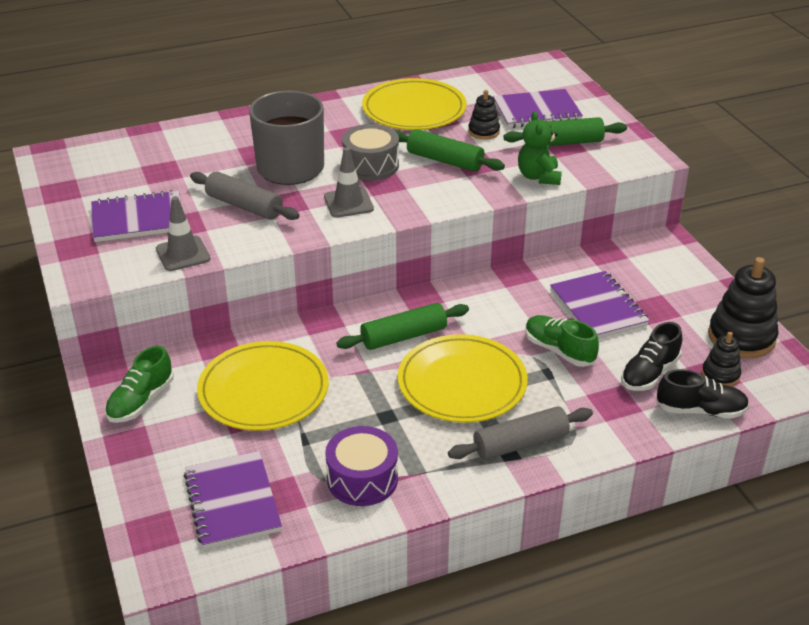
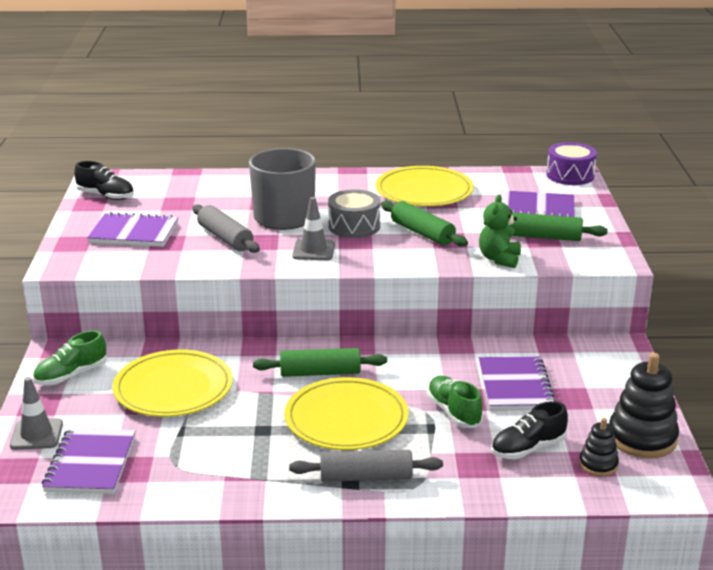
camera: 20 degrees right, 10 degrees down
(183, 254) = (150, 263): grey traffic cone -> grey traffic cone (36, 434)
(362, 479) = (208, 472): purple drum -> purple drum (570, 175)
(484, 131) = (475, 217): black stacking toy -> none
(700, 410) = (557, 489): black shoe -> black shoe (106, 196)

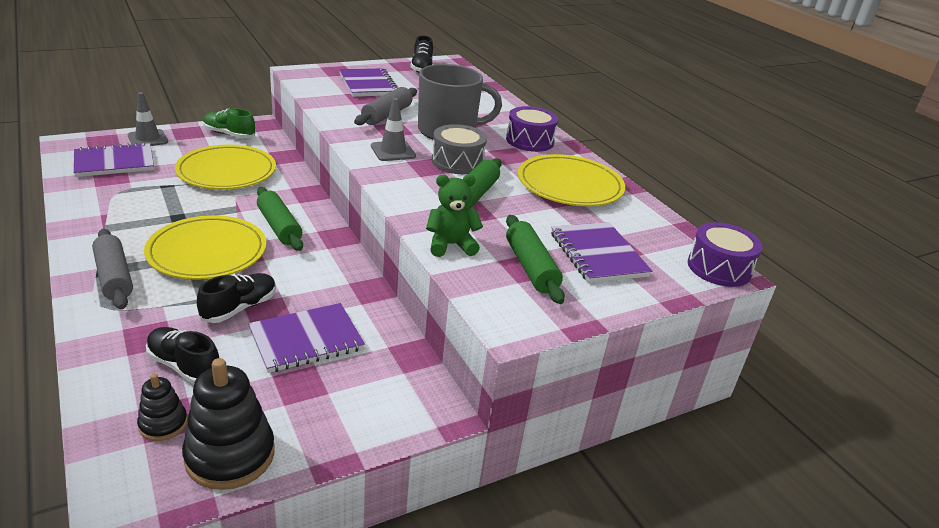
camera: 60 degrees right, 5 degrees up
(329, 186) = (529, 141): none -> purple drum
(453, 412) = (239, 308): green shoe -> black shoe

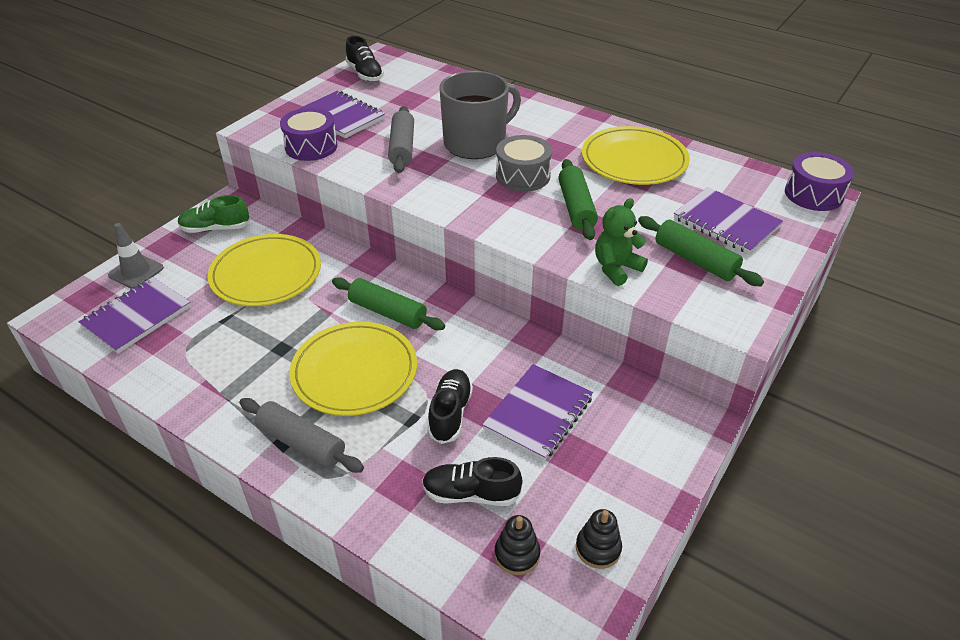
camera: 25 degrees left, 10 degrees up
(230, 455) = (598, 548): black stacking toy -> black stacking toy, size x0.55
(393, 151) = (457, 188): grey traffic cone -> none
(529, 141) = (553, 124): purple drum -> purple drum (311, 146)

